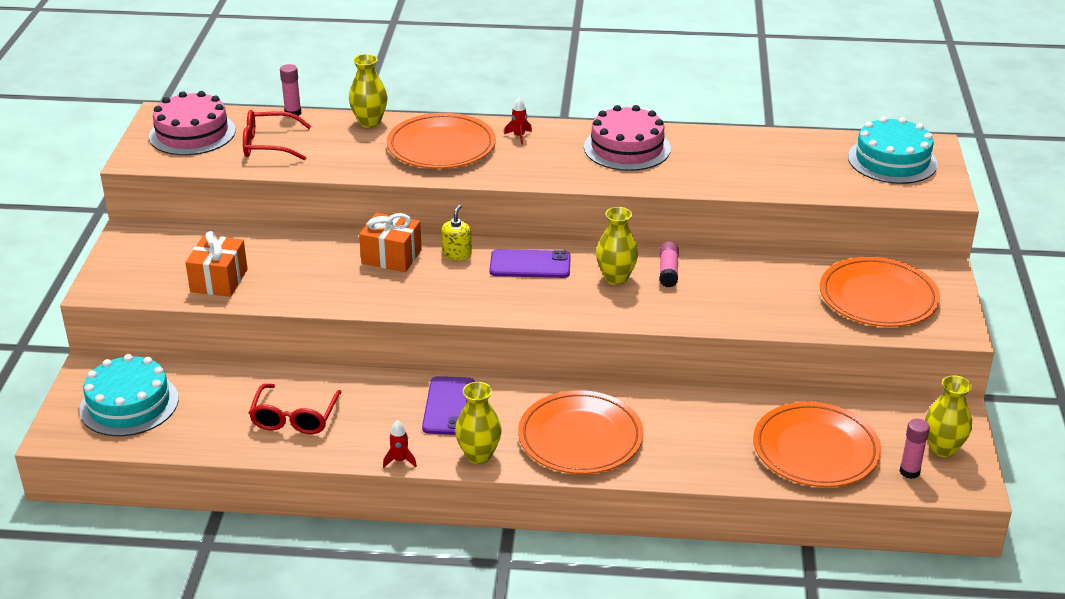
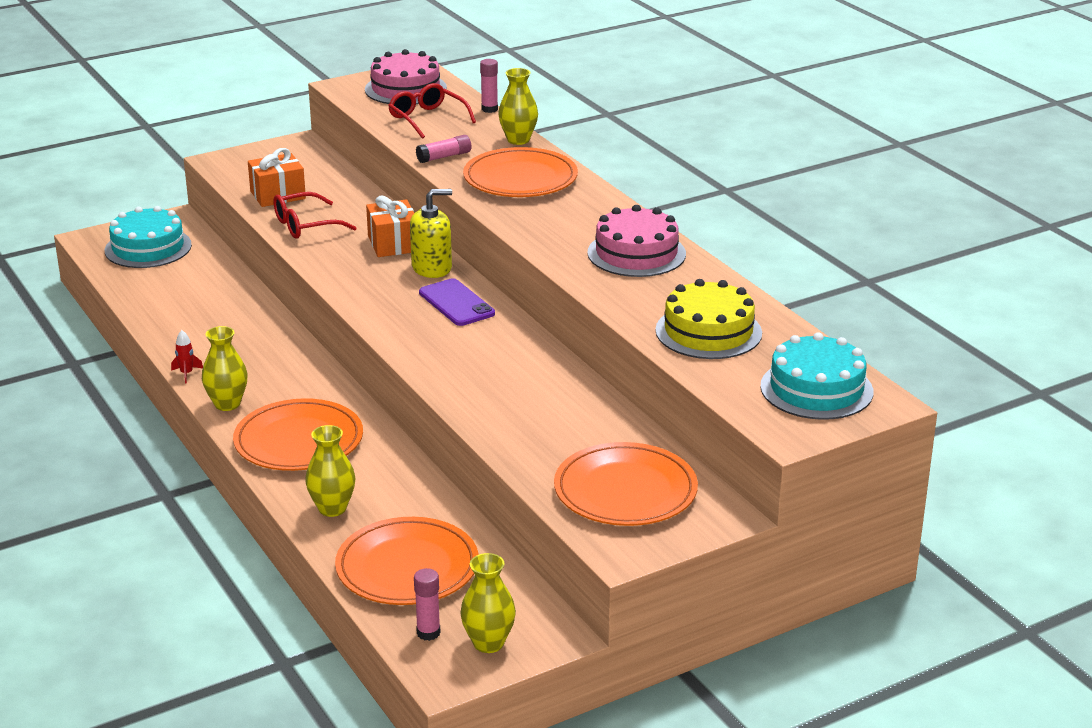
camera: 55 degrees right, 5 degrees down
(294, 418) = (196, 313): red glasses -> red glasses (305, 225)
(449, 406) = (278, 368): purple phone -> none
(457, 254) = (432, 268): yellow soap dispenser -> yellow soap dispenser, size x1.60
(519, 136) = (585, 203): red rocket -> none
(616, 278) = (485, 347): yellow vase -> yellow vase (332, 508)
(668, 271) = (529, 368): pink glue stick -> pink glue stick (444, 157)
(775, 167) = (708, 332): none -> yellow cake

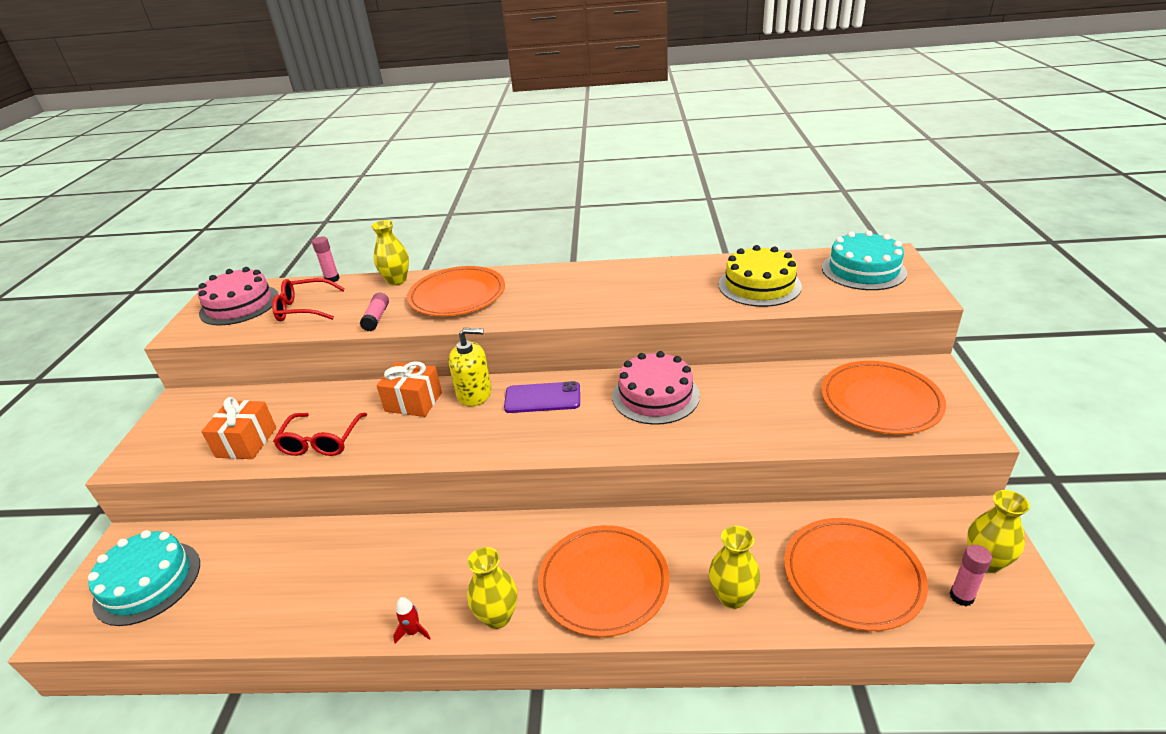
camera: 55 degrees left, 5 degrees up
(432, 268) = (474, 393): yellow soap dispenser -> yellow soap dispenser turned 75 degrees clockwise
(636, 253) = (623, 281): pink cake -> pink cake (655, 395)

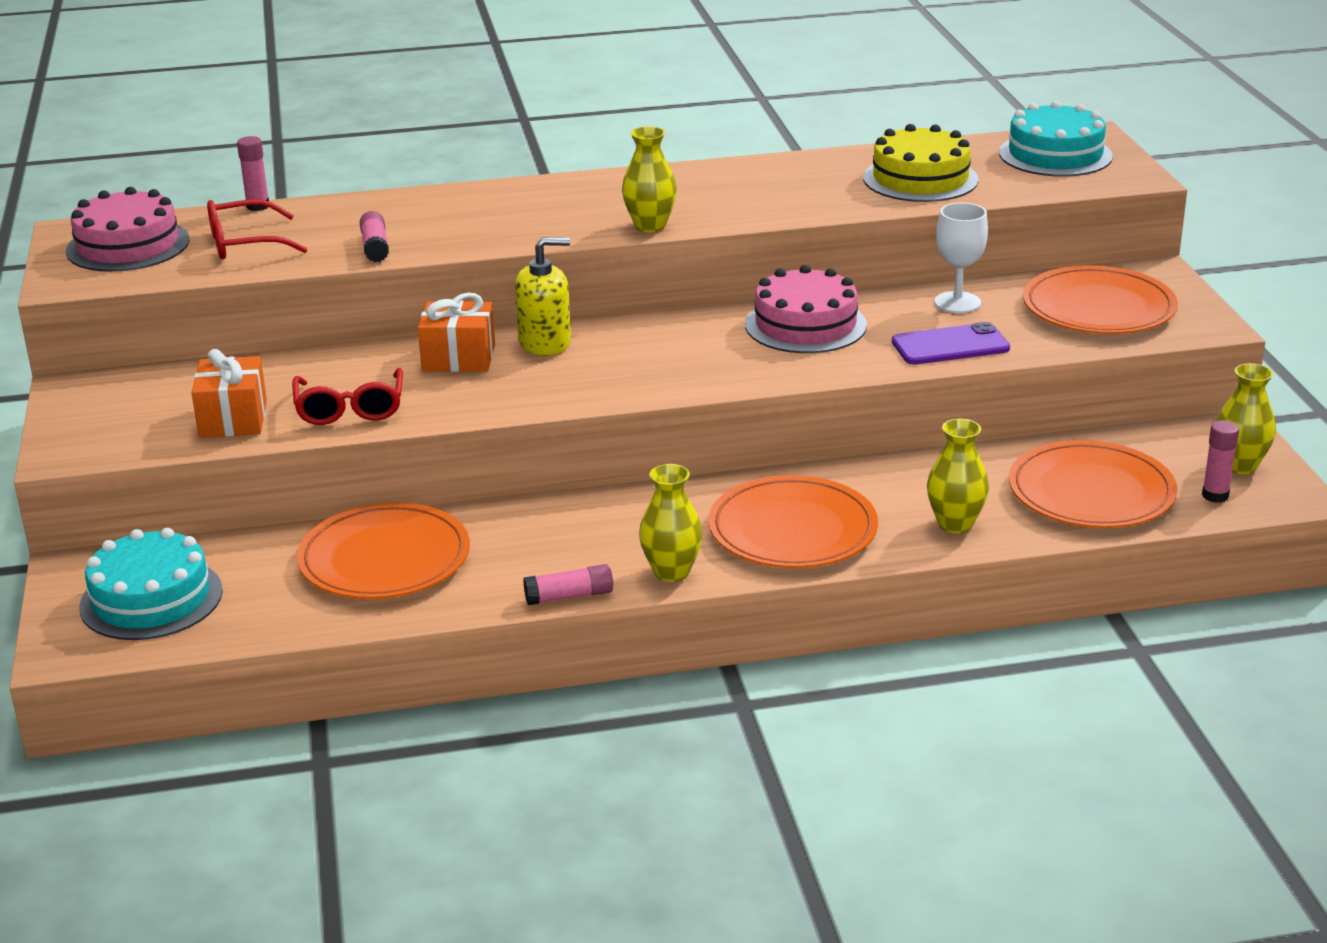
camera: 15 degrees left, 5 degrees down
(397, 281) = (370, 202): yellow vase -> yellow vase (650, 226)
(413, 632) = (569, 596): red rocket -> pink glue stick
(457, 296) = (482, 214): orange plate -> orange plate (384, 559)
(542, 398) = (648, 339): purple phone -> purple phone (950, 345)
(772, 385) = (957, 302): none -> white goblet

